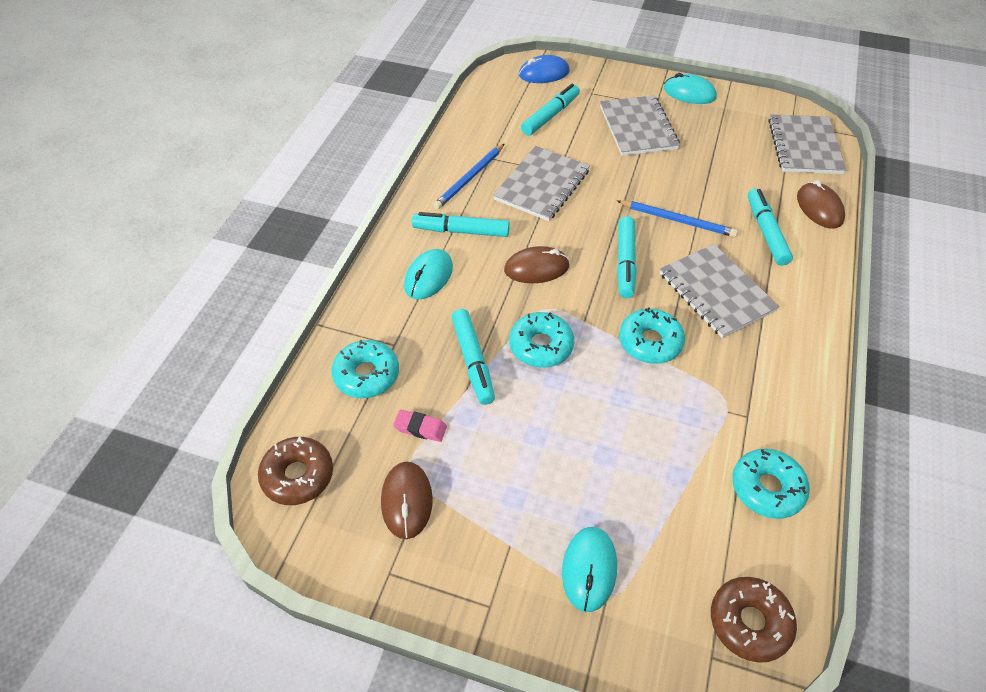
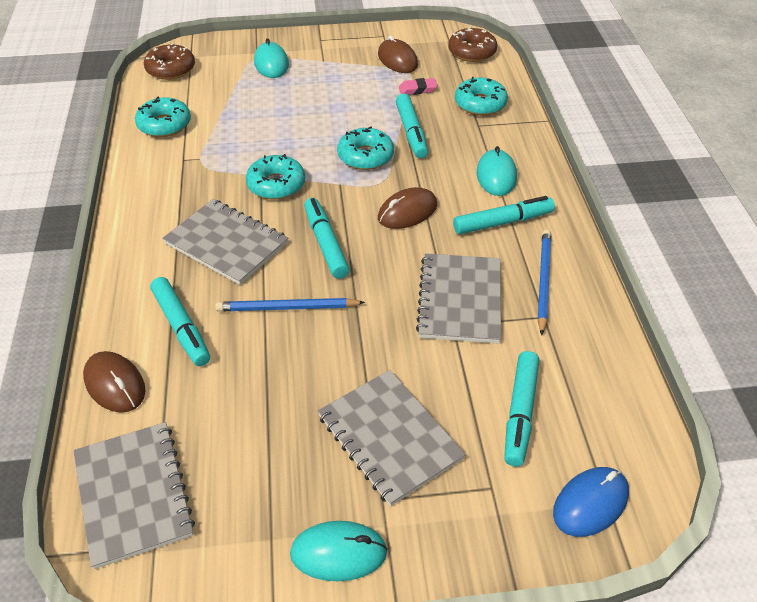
camera: 155 degrees right, 5 degrees down
(473, 361) = (411, 132): turquoise marker -> turquoise marker turned 150 degrees counterclockwise

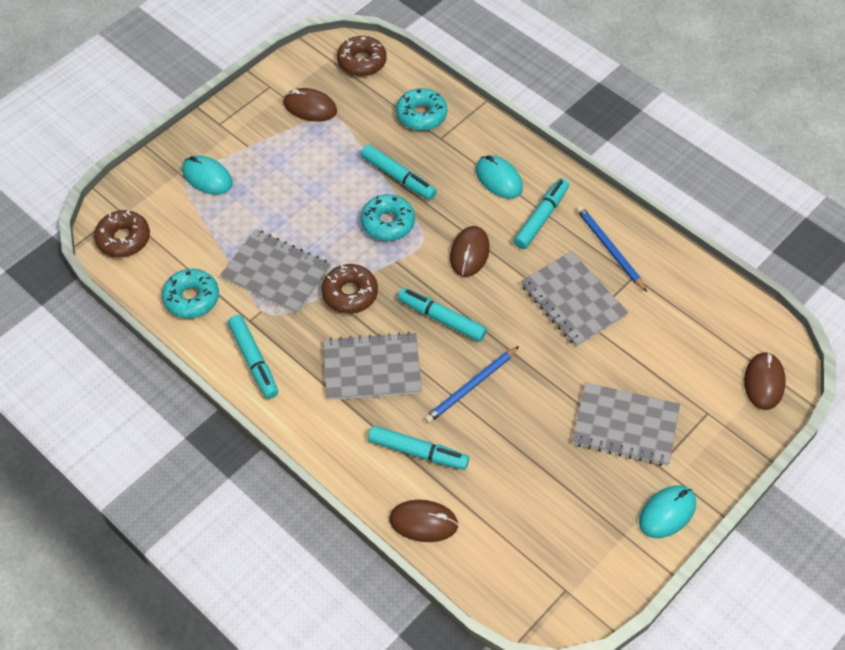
camera: 40 degrees left, 10 degrees up
(133, 494) = (520, 575): grey notebook -> grey notebook (276, 273)
(276, 184) = (350, 294): turquoise donut -> brown donut
(417, 89) = (359, 130): pink eraser -> none
(520, 413) = (680, 354): turquoise marker -> turquoise marker (254, 361)
(590, 503) = (764, 382): blue mouse -> brown mouse

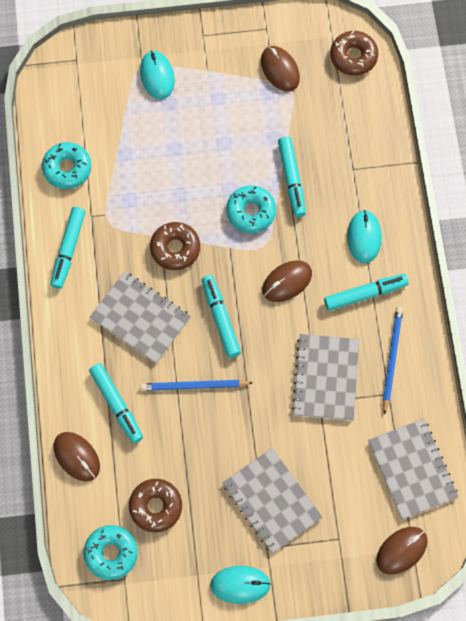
camera: 40 degrees right, 15 degrees up
(123, 239) = (60, 85): brown donut -> brown donut (156, 506)
(276, 273) = (139, 193): grey notebook -> grey notebook (412, 469)
(421, 115) = (356, 138): turquoise donut -> turquoise donut (111, 553)

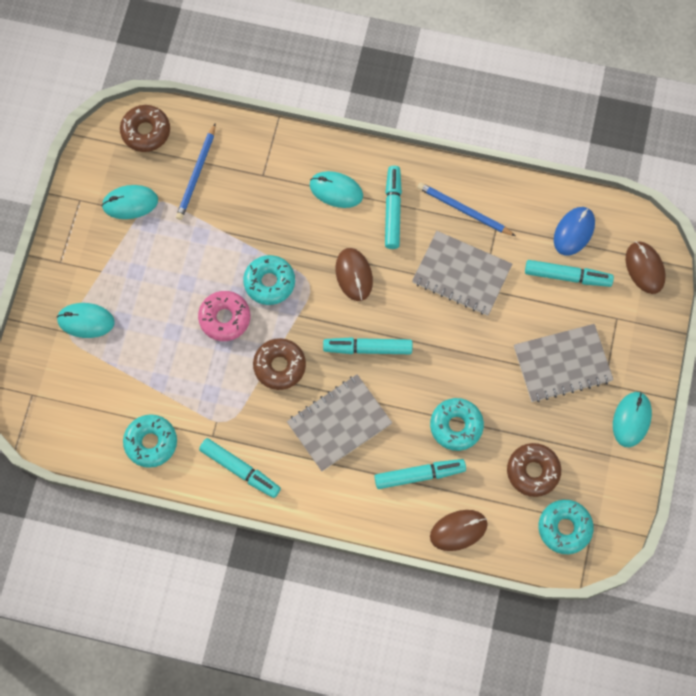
camera: 70 degrees left, 0 degrees up
(174, 422) = (456, 426): none -> turquoise donut
(194, 386) = (426, 395): blue pencil -> blue pencil (197, 174)
(202, 187) = (225, 318): none -> pink donut
(280, 69) = (130, 203): brown mouse -> turquoise mouse
(291, 179) = (251, 233): turquoise marker -> turquoise marker (567, 276)
(412, 469) = (574, 232): grey notebook -> blue mouse

